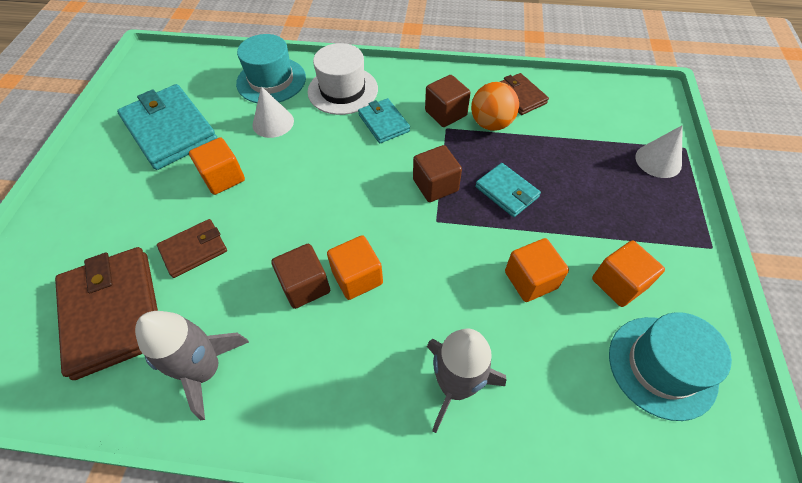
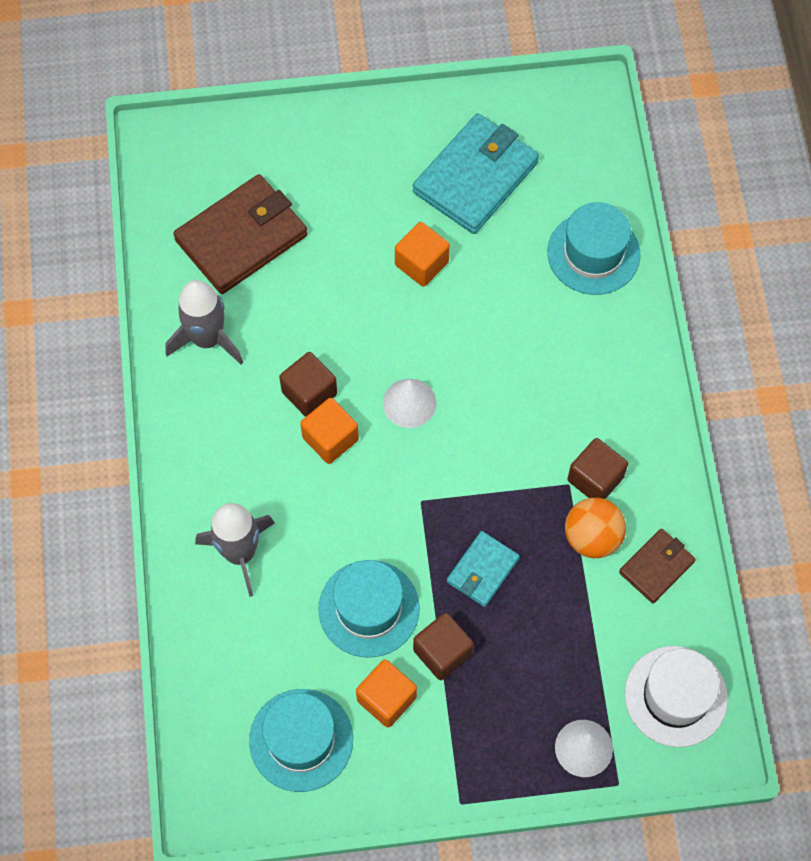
camera: 75 degrees right, 10 degrees up
(194, 250) = (324, 275): brown wallet -> none
(273, 122) = (520, 283): white cone -> white cone (409, 403)
(343, 90) = (601, 344): white hat -> white hat (675, 696)
(383, 123) = (556, 409): turquoise wallet -> none
(435, 185) = (471, 490): brown cube -> brown cube (442, 652)
(530, 280) = (369, 608): orange cube -> turquoise hat

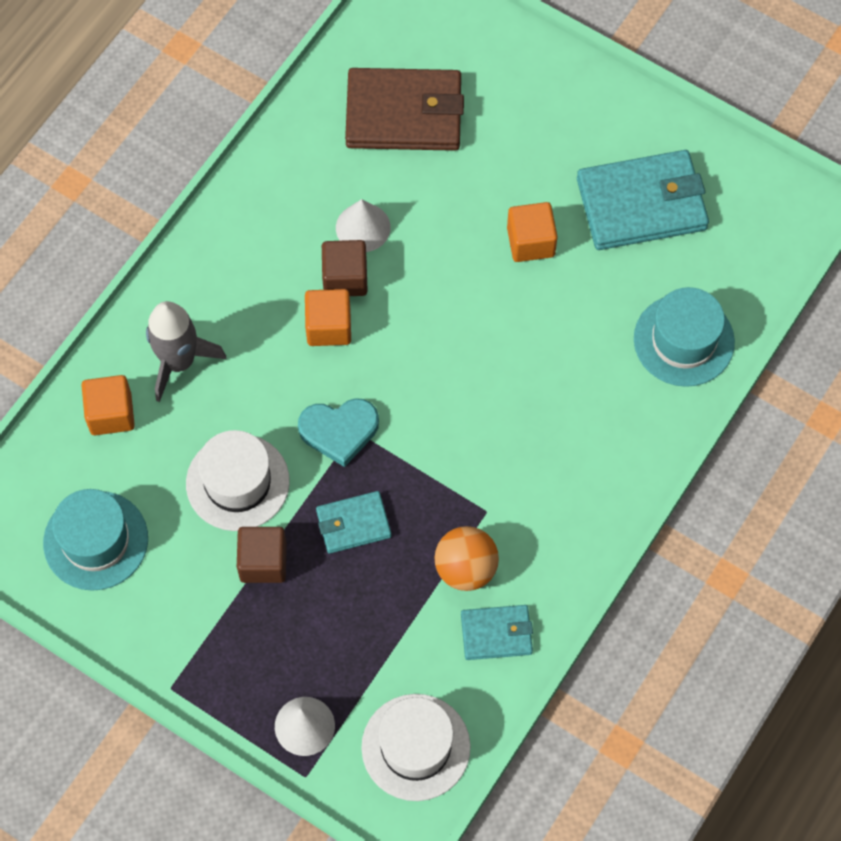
camera: 40 degrees right, 0 degrees up
(207, 339) = (304, 175): grey rocket -> none
(369, 608) = (237, 482): turquoise hat -> white hat
(386, 699) = (187, 562): orange cube -> orange cube (111, 414)
(409, 403) = (417, 346): white cone -> white cone (363, 227)
(409, 510) = (339, 431): none -> turquoise heart
(595, 479) = (512, 524): brown cube -> none
(656, 567) = (496, 634): brown wallet -> turquoise wallet

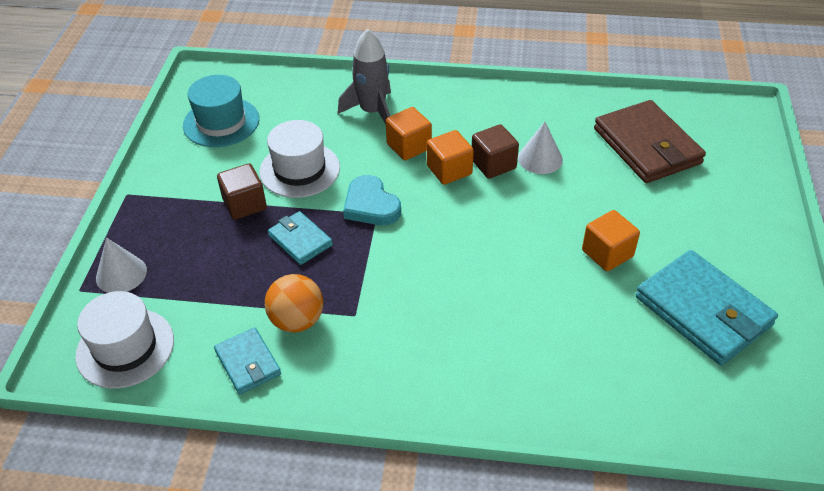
camera: 65 degrees right, 20 degrees down
(111, 414) = (315, 97): orange cube -> orange cube (409, 146)
(684, 340) = (602, 392): turquoise hat -> none

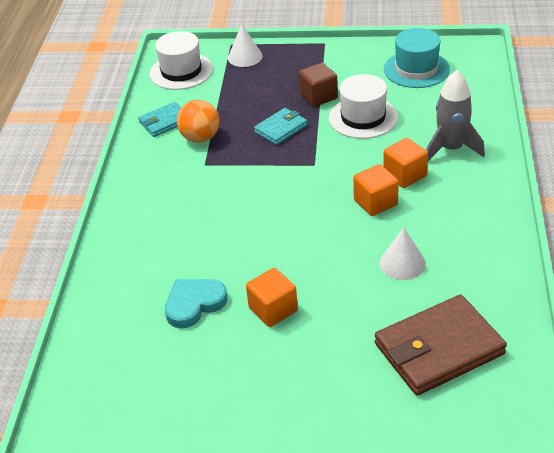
camera: 90 degrees right, 5 degrees down
(371, 205) = (324, 160): turquoise heart -> turquoise heart (194, 304)
(493, 164) = (388, 231): brown cube -> none
(703, 311) = (201, 375): turquoise wallet -> none

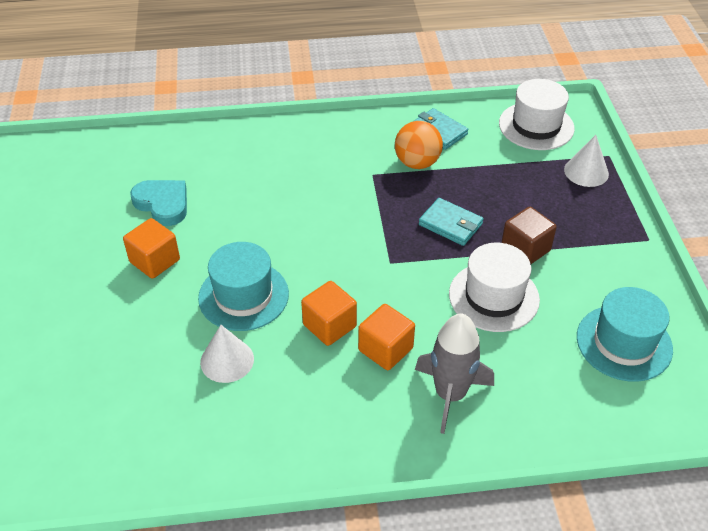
camera: 75 degrees right, 5 degrees up
(331, 251) = (243, 296): none -> turquoise hat
(439, 349) = (94, 404): brown wallet -> none

